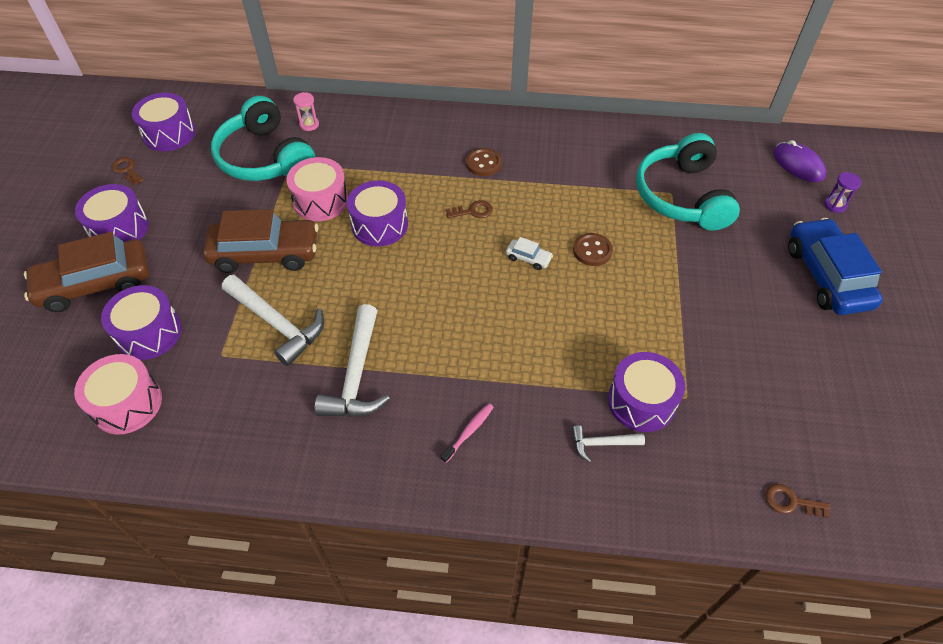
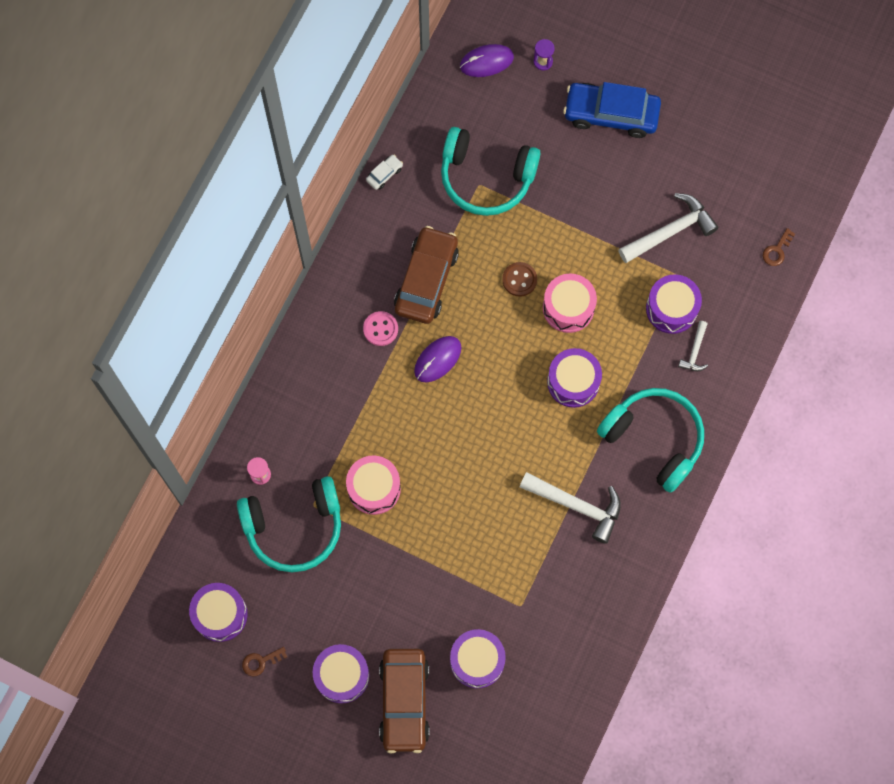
camera: 70 degrees left, 20 degrees up
(127, 404) = (543, 684): pink drum -> pink drum (568, 308)
(265, 253) = (421, 550): brown car -> brown car (426, 280)
(277, 324) = (504, 556): white hammer -> white hammer (670, 231)
(379, 225) = (424, 444): purple drum -> purple drum (573, 382)
(469, 432) = (654, 439): pink toothbrush -> turquoise headphones
(473, 211) = (437, 359): brown key -> purple mouse
(483, 163) = (380, 329): brown button -> pink button
(528, 258) = (508, 334): white car -> white car (384, 174)

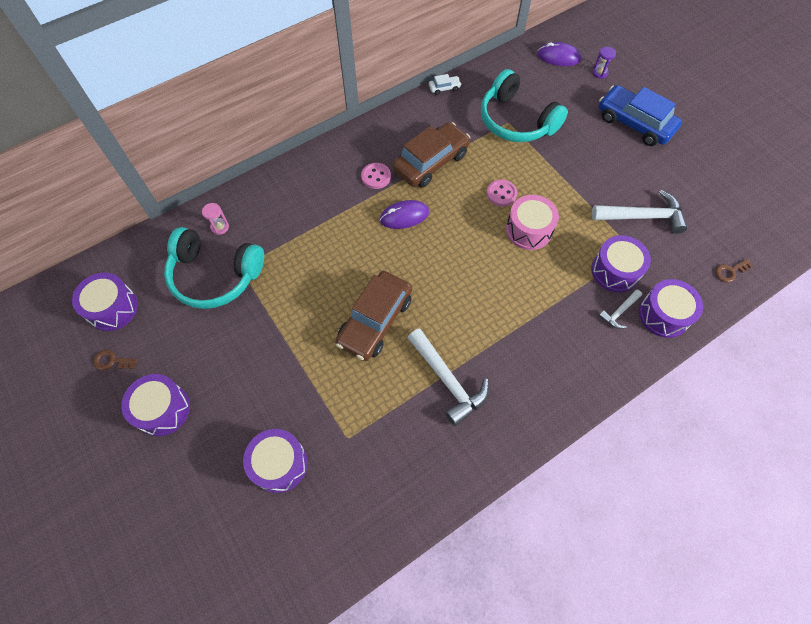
camera: 30 degrees right, 10 degrees down
(374, 488) = (294, 280): pink drum -> none
(404, 701) = (195, 463): brown car -> brown car (375, 321)
(519, 280) = (501, 194): brown button -> pink button
(573, 382) = (501, 284): purple drum -> purple drum (663, 315)
(654, 439) = (547, 362): turquoise headphones -> none

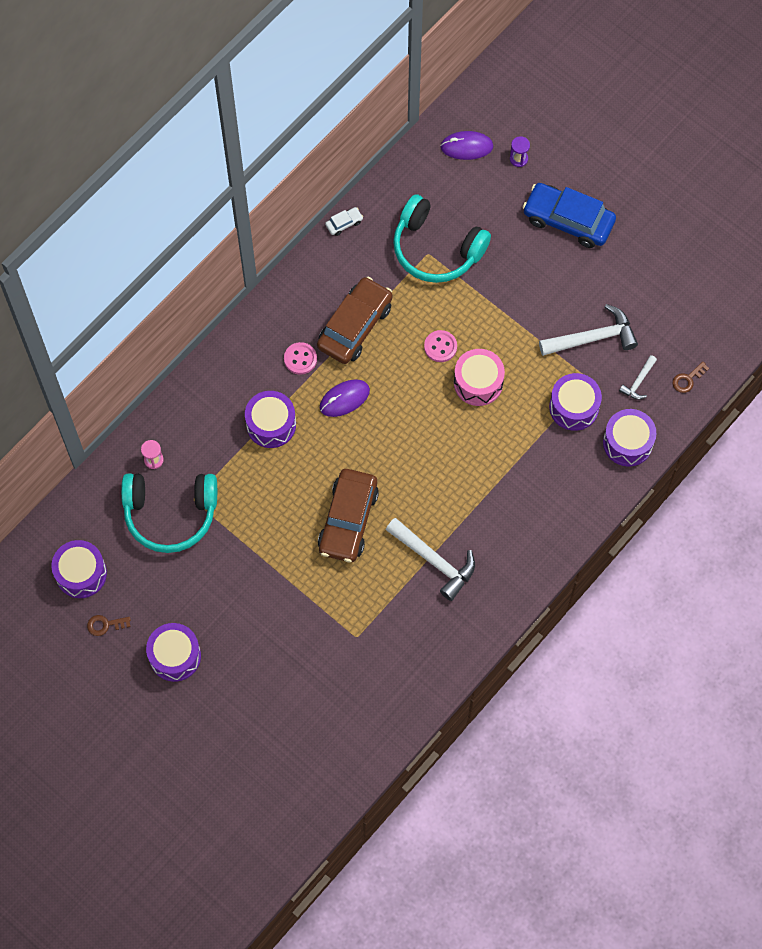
camera: 15 degrees left, 5 degrees up
(279, 464) = (302, 675): purple drum -> purple drum (271, 424)
(619, 312) = (584, 450): white hammer -> white hammer (638, 382)

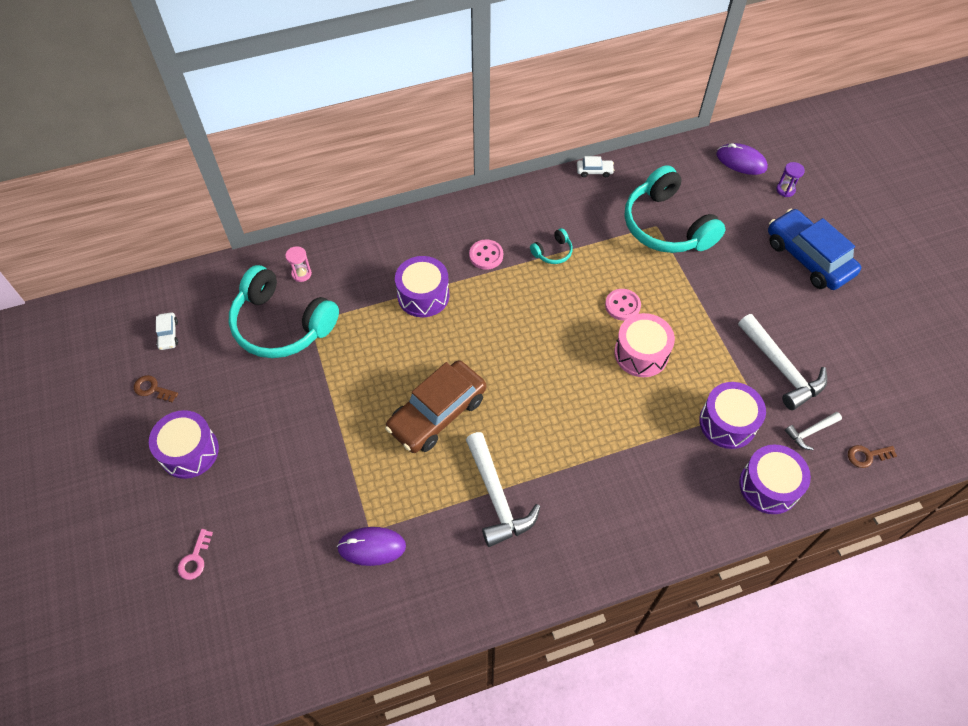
camera: 30 degrees right, 10 degrees down
(81, 573) = (168, 334): purple drum -> white car
(241, 729) = (195, 559): none -> pink key
(344, 399) = (504, 306): purple mouse -> purple mouse (372, 547)
(355, 326) = (553, 252): brown car -> turquoise headphones
(593, 338) = (781, 368): white hammer -> white hammer turned 45 degrees clockwise

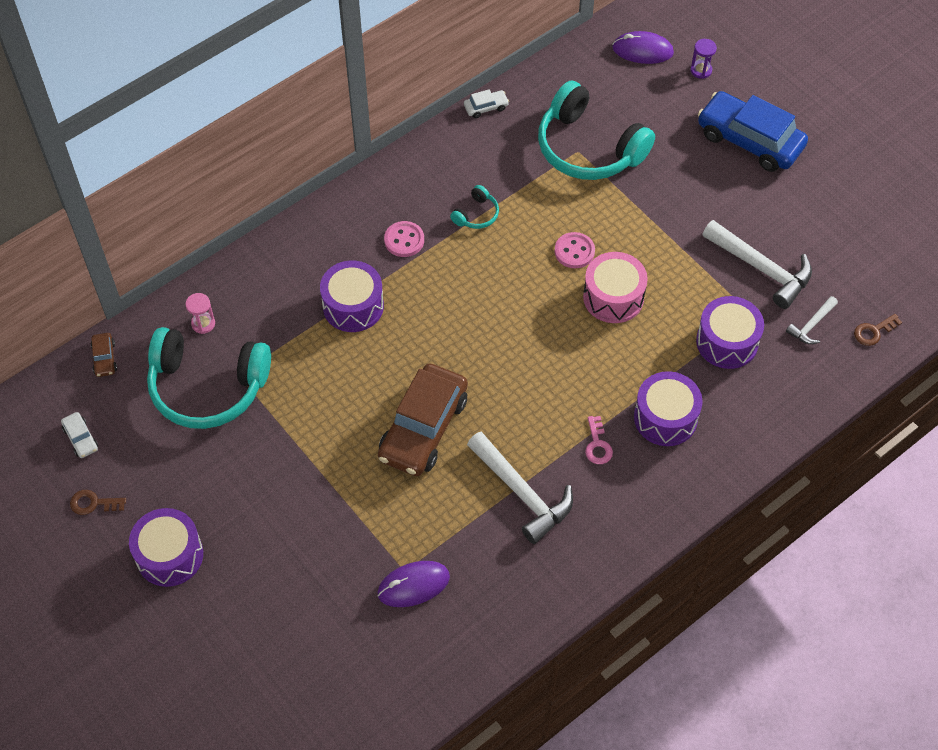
camera: 20 degrees left, 0 degrees up
(195, 559) = (231, 660): pink key -> pink key (597, 445)
(215, 278) = (104, 358): none -> brown car
(769, 486) = (789, 392): purple drum -> purple drum (665, 418)

